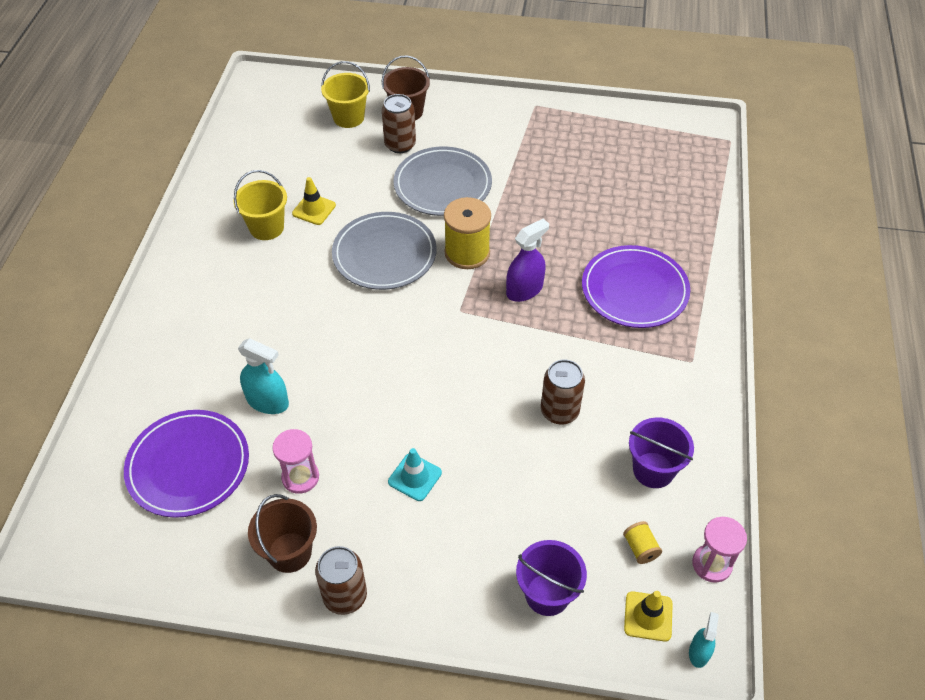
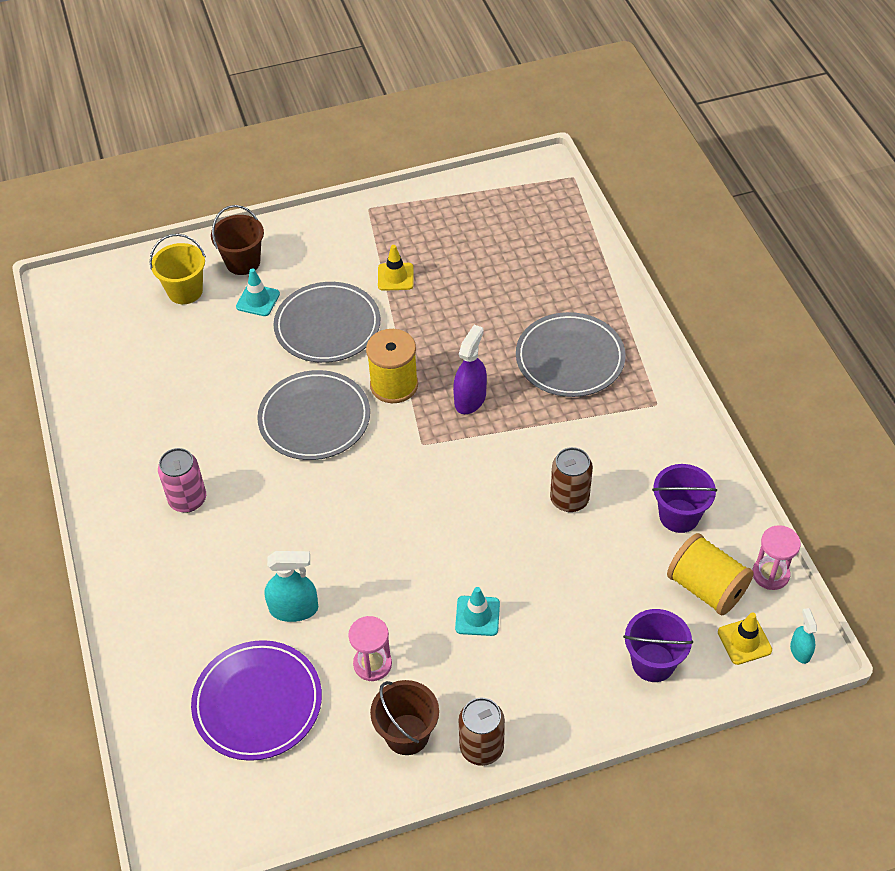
camera: 25 degrees left, 0 degrees up
(244, 277) = (187, 499): none -> pink can
(267, 227) = (176, 440): yellow bucket -> none
(314, 209) = (213, 402): yellow traffic cone -> yellow traffic cone (395, 277)
(400, 145) = (258, 300): brown can -> turquoise traffic cone
(634, 290) = (570, 358): purple plate -> grey plate
(640, 548) = (706, 588): yellow spool -> yellow spool, size x2.11

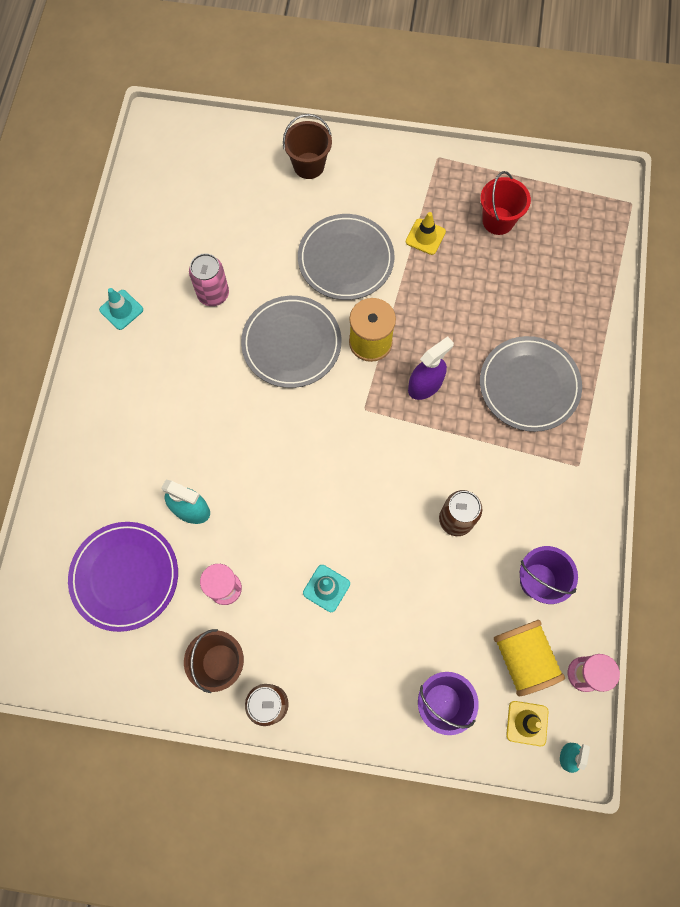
camera: 25 degrees right, 20 degrees up
(185, 291) = (250, 173): yellow bucket -> none
(187, 499) = (159, 371): pink can -> pink can (213, 294)
(258, 300) = (302, 208): turquoise traffic cone -> turquoise traffic cone (121, 310)
(458, 237) = (498, 221): none -> red bucket

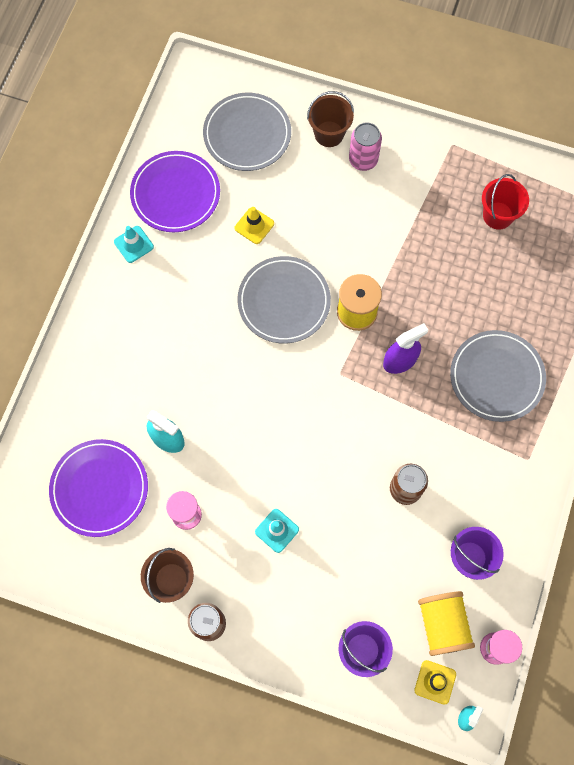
camera: 10 degrees right, 0 degrees up
(158, 251) = (175, 194): none -> purple plate
(213, 294) = (220, 243): pink can -> pink can (363, 160)
(346, 259) = (348, 230): grey plate -> grey plate (247, 134)
(425, 237) = (426, 220): yellow traffic cone -> yellow traffic cone (254, 226)

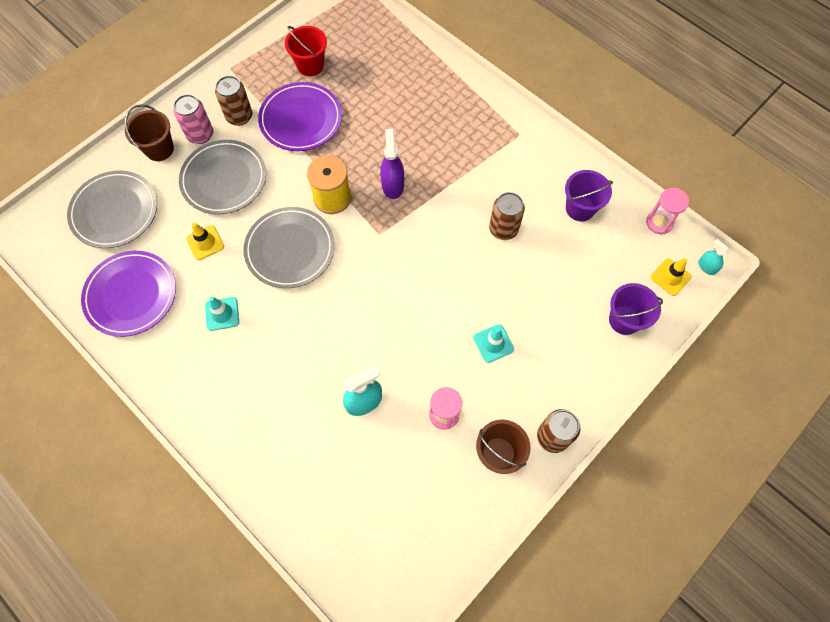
camera: 65 degrees left, 5 degrees down
(99, 488) = (381, 485): purple plate -> purple plate (301, 119)
(133, 244) = (157, 353): turquoise traffic cone -> turquoise traffic cone (222, 314)
(401, 182) = (239, 116): none -> brown can
(443, 625) = (626, 251): yellow spool -> none
(496, 377) = (442, 125): grey plate -> grey plate (224, 179)

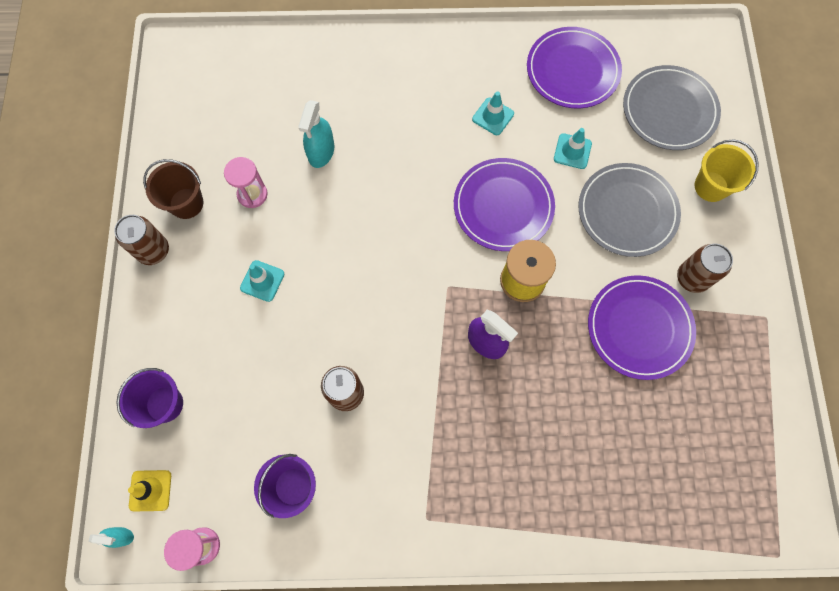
camera: 135 degrees right, 5 degrees up
(159, 149) = (711, 186): brown bucket -> yellow bucket
(200, 134) = (698, 230): pink can -> none
(205, 243) = (572, 151): yellow traffic cone -> turquoise traffic cone
(290, 249) = (503, 206): grey plate -> purple plate
(310, 65) = (704, 395): red bucket -> none

